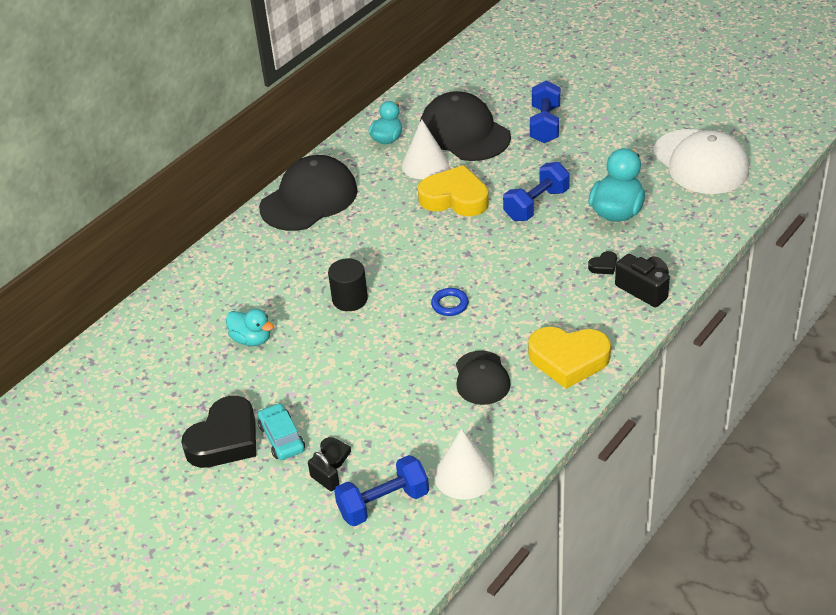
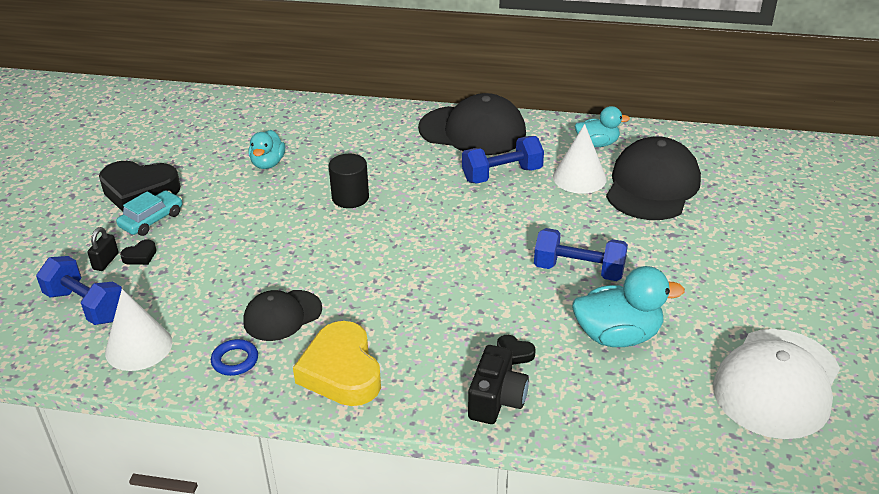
camera: 60 degrees right, 5 degrees down
(450, 304) = (380, 260): blue ring -> blue ring (235, 360)
(455, 198) = (543, 212): yellow heart -> none
(545, 125) = (720, 235): blue dumbbell -> blue dumbbell (502, 175)

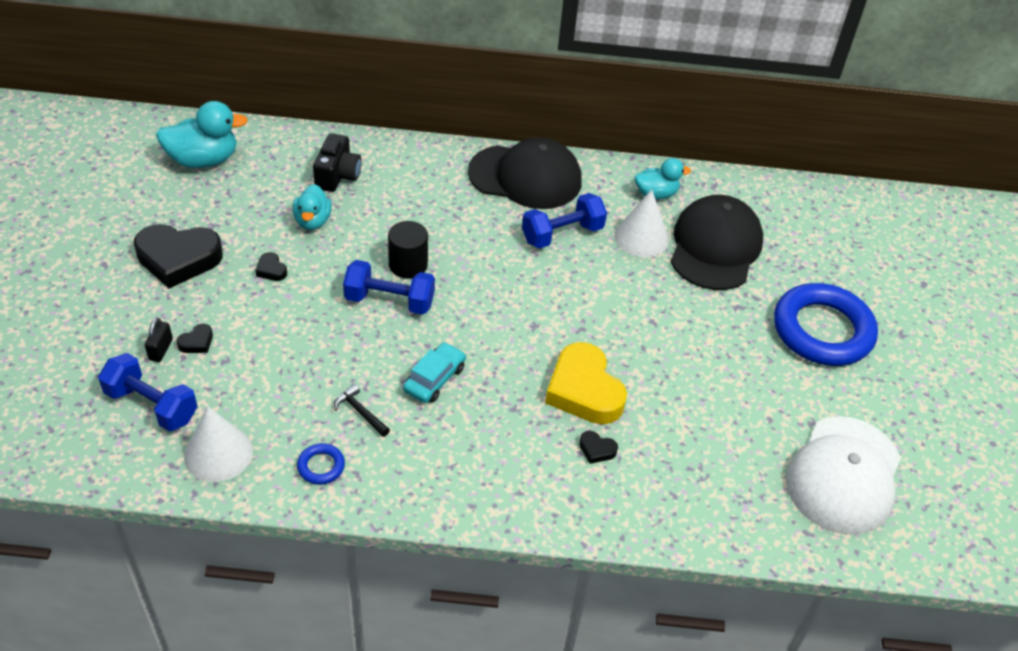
camera: 10 degrees left, 10 degrees up
(152, 220) = (200, 296): turquoise car -> turquoise car (434, 379)
(222, 200) = (271, 270): none -> black heart
(282, 315) = (360, 412): black cap -> black hammer
(341, 371) = (430, 475): yellow heart -> yellow heart (584, 390)
(496, 400) = (585, 502): black camera -> black camera (338, 175)
(578, 270) = (650, 351): blue dumbbell -> blue dumbbell (389, 301)
(618, 336) = (694, 427): turquoise duck -> turquoise duck (204, 160)
(759, 255) = (822, 330): none -> blue ring

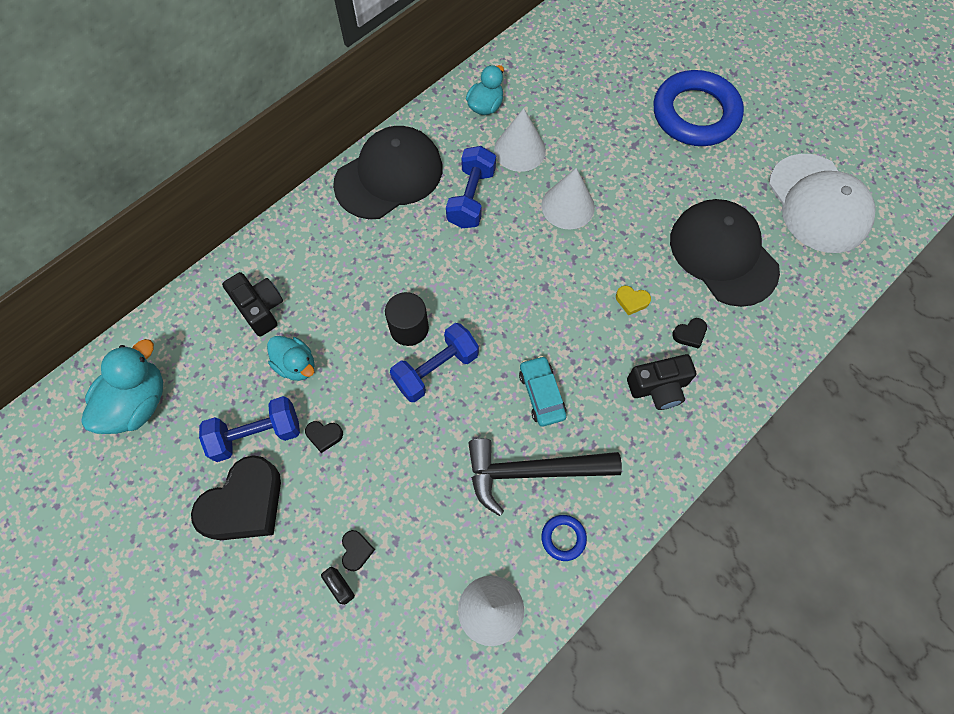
camera: 45 degrees left, 20 degrees up
(152, 405) = (397, 633): blue dumbbell -> blue dumbbell (256, 434)
(360, 412) = (532, 471): black hammer -> black hammer, size x2.29
(521, 455) = (658, 388): none -> black camera
(584, 390) = (631, 301): yellow heart -> yellow heart, size x0.41
(625, 297) = (568, 206): none -> white cone
(715, 247) = (569, 112): black cap -> black cap (723, 254)

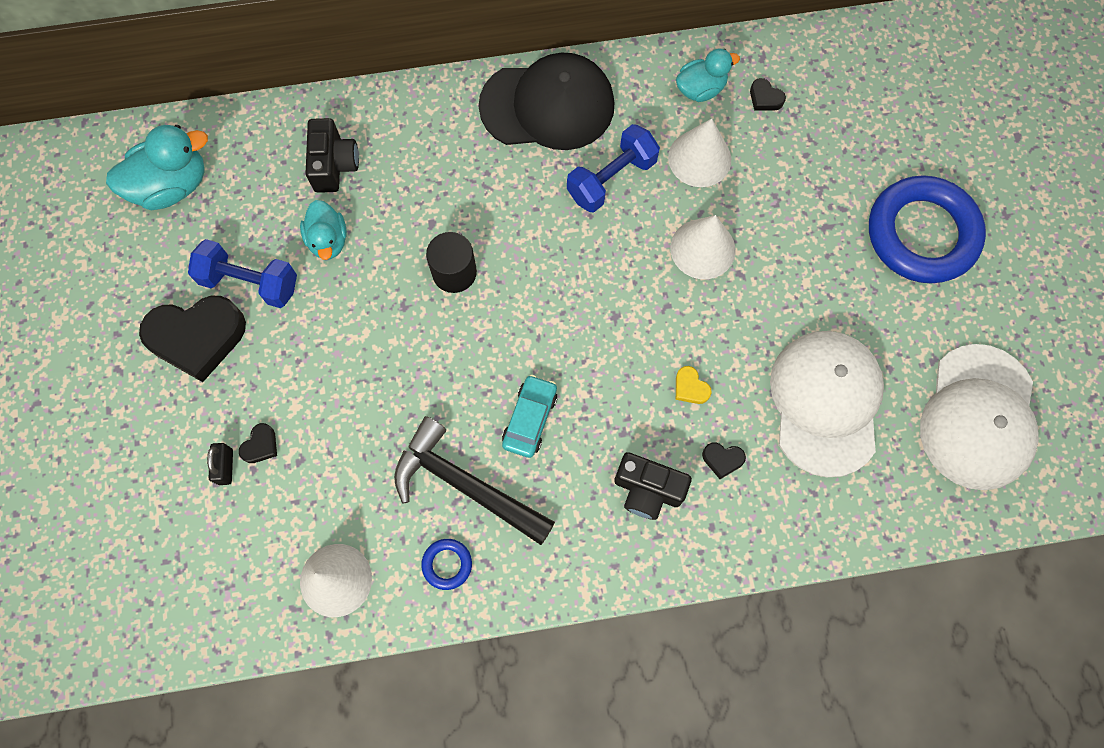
camera: 35 degrees right, 5 degrees up
(324, 436) = (306, 323): black heart -> black heart (765, 98)
(436, 369) = (449, 329): blue dumbbell -> none
(723, 254) = (825, 402): black cap -> white cap

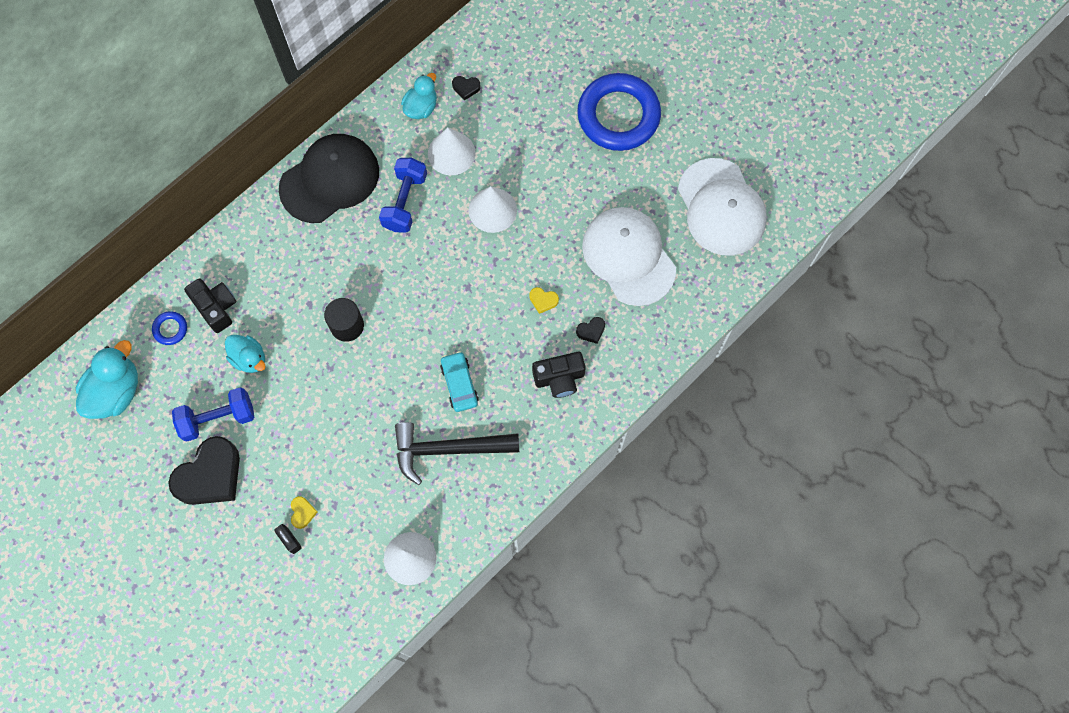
camera: 35 degrees left, 0 degrees up
(260, 445) = (302, 513): black heart -> yellow heart
(447, 564) = (471, 503): blue ring -> blue ring (170, 329)

